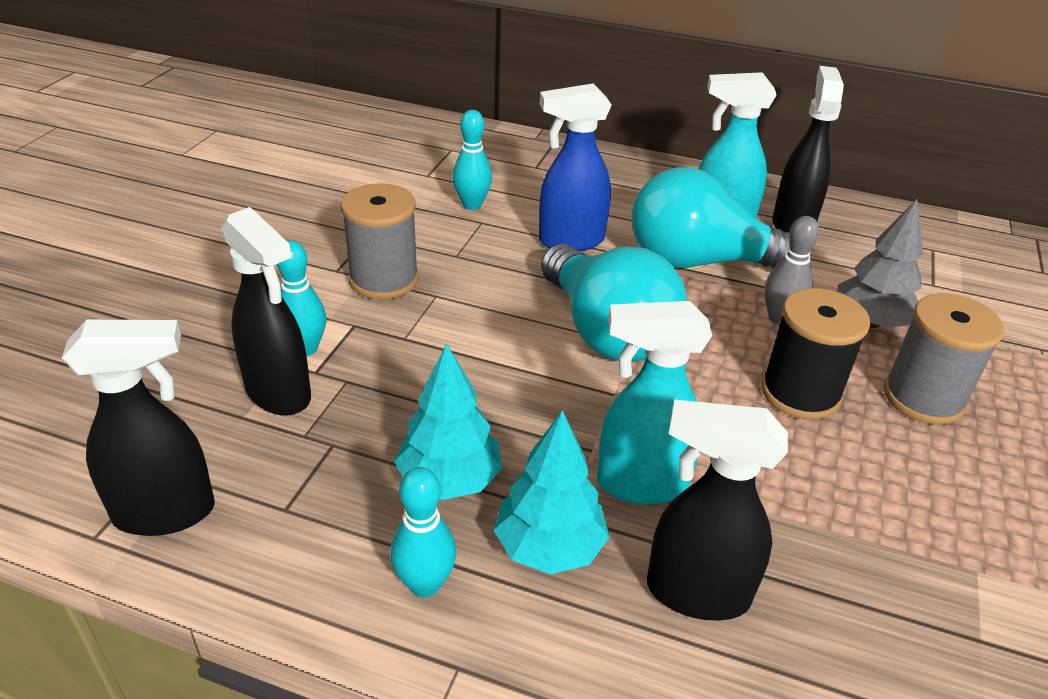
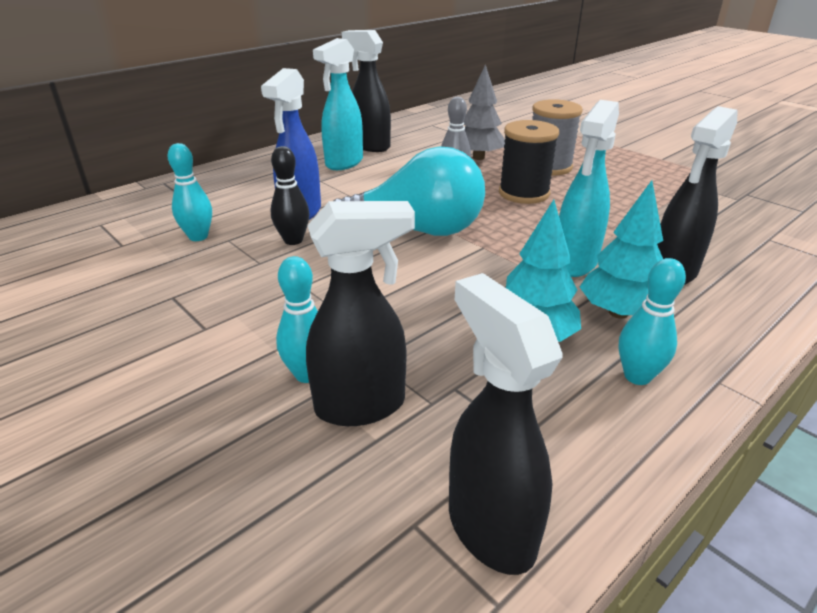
camera: 60 degrees left, 5 degrees down
(166, 513) = (489, 527): black spray bottle -> black spray bottle turned 45 degrees counterclockwise
(384, 279) = (251, 305): grey spool -> none
(511, 258) = (293, 240): none -> black bowling pin
(699, 262) = (375, 181): turquoise light bulb -> none

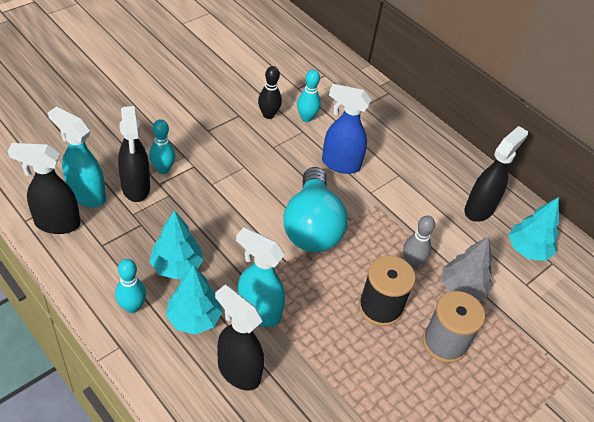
camera: 85 degrees right, 15 degrees up
(293, 240) = (300, 161): black bowling pin -> black bowling pin (268, 115)
(343, 163) = (436, 189): turquoise spray bottle -> turquoise spray bottle (86, 195)
(419, 131) = (527, 250): none -> turquoise tree
(489, 527) = (56, 223): black spray bottle -> black spray bottle turned 150 degrees counterclockwise

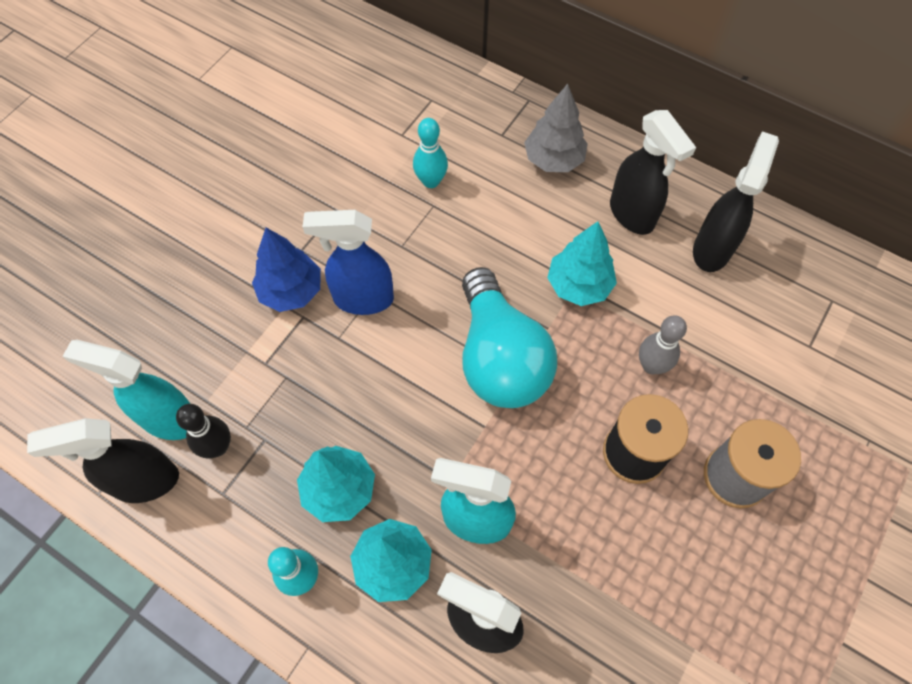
camera: 10 degrees left, 15 degrees up
(136, 188) = (235, 382): black spray bottle -> black spray bottle (632, 215)
(163, 169) = (261, 337): turquoise bowling pin -> none
(192, 150) = (291, 291): none -> blue tree
(268, 115) = (376, 194): black bowling pin -> black bowling pin (218, 447)
(340, 164) = (503, 242): blue spray bottle -> blue spray bottle (362, 299)
(462, 288) = (730, 383): grey tree -> grey tree (553, 160)
(527, 250) = (794, 291): turquoise tree -> turquoise tree (579, 285)

